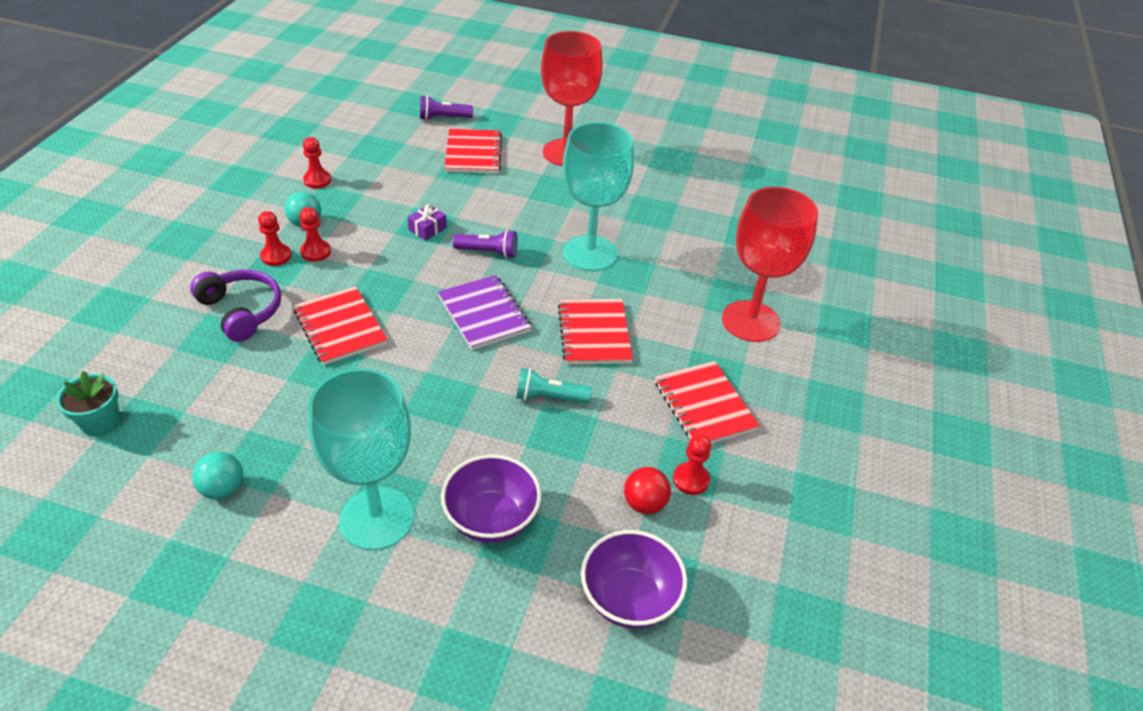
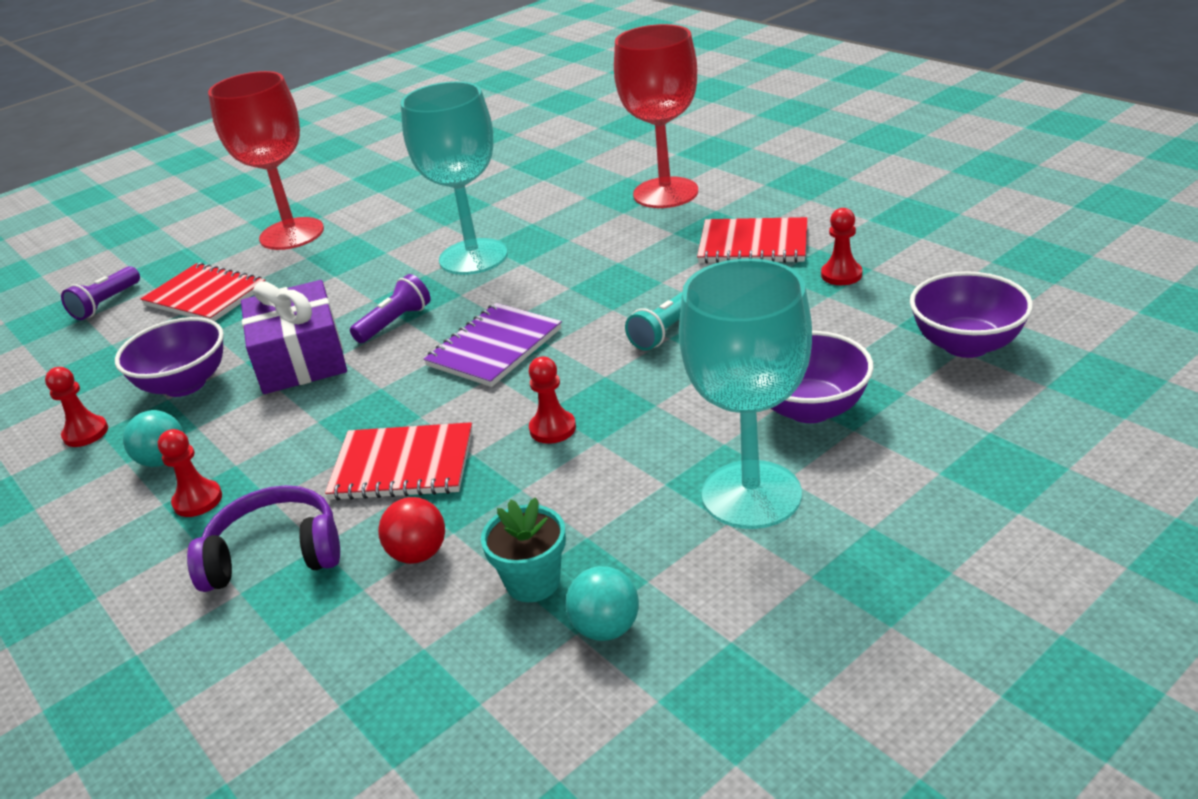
camera: 50 degrees left, 10 degrees down
(101, 423) = (362, 753): turquoise flower pot -> turquoise flower pot (533, 582)
(315, 252) = (233, 461): red pawn -> red pawn (552, 428)
(379, 194) = (185, 384): none -> purple bowl
(427, 229) = (300, 358): purple gift -> purple gift, size x2.31
(484, 314) = (494, 347): purple notebook -> purple notebook turned 60 degrees counterclockwise
(594, 333) = (597, 282): red notebook -> none
(644, 503) = (853, 308): red ball -> red ball (418, 554)

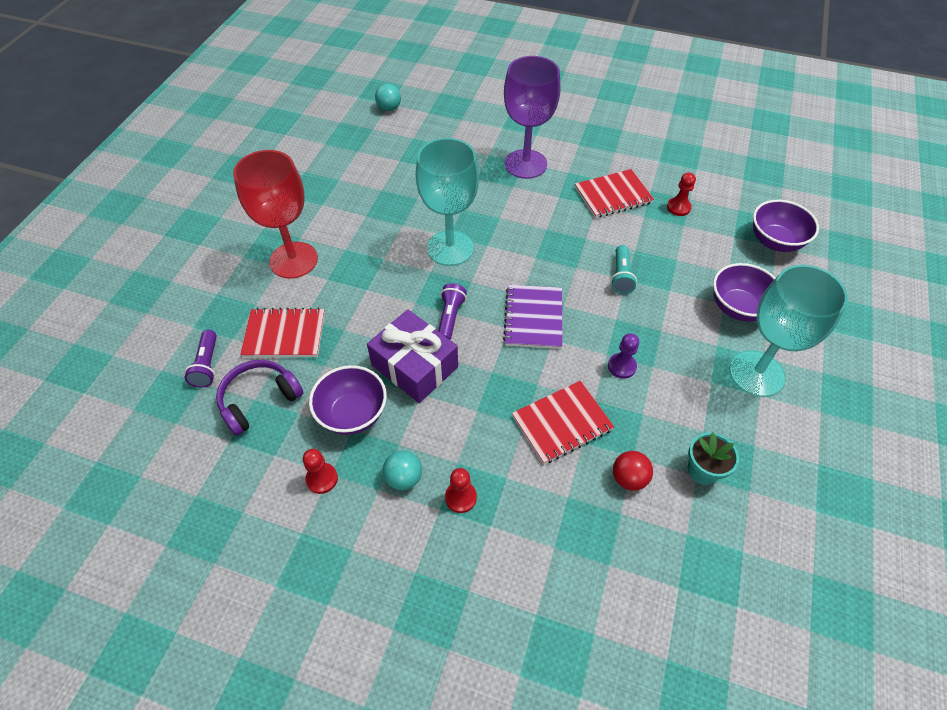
camera: 35 degrees left, 20 degrees up
(275, 554) = (549, 513): purple headphones -> purple headphones (259, 400)
(552, 428) = (622, 366): red pawn -> purple pawn
(606, 628) = (760, 481): turquoise ball -> turquoise ball (389, 108)
(665, 193) = (525, 164): red goblet -> purple goblet

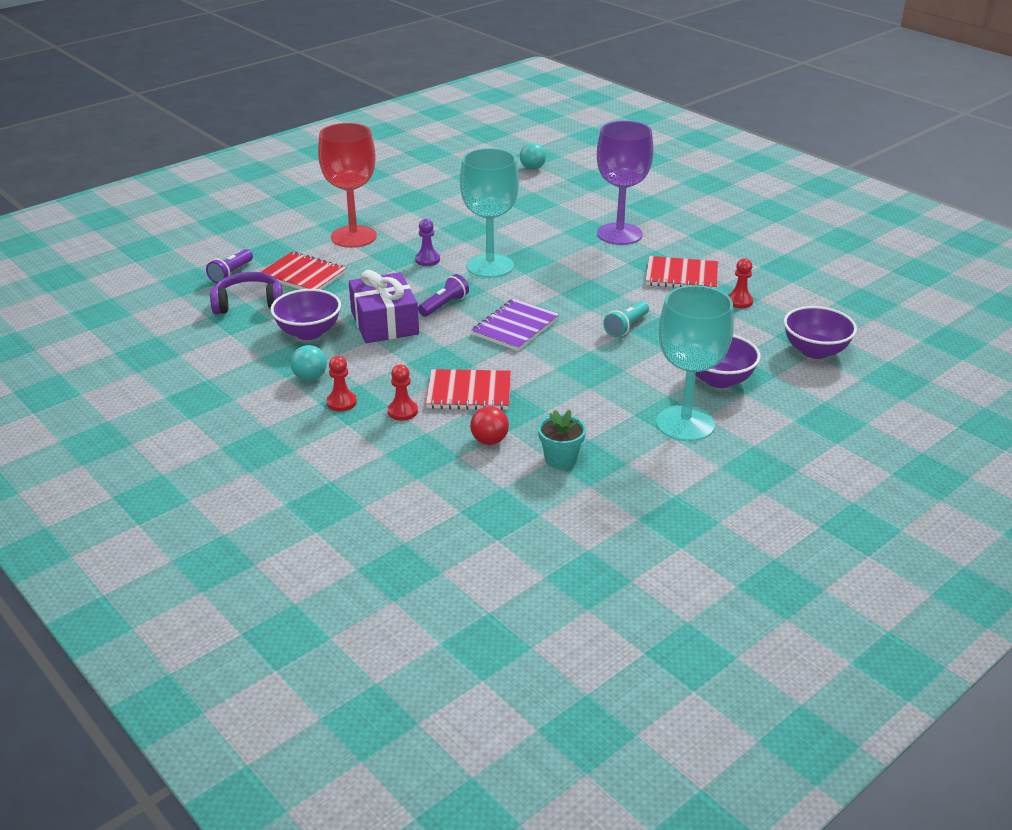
camera: 30 degrees right, 20 degrees down
(322, 479) = (250, 357): red pawn -> red pawn (402, 411)
(622, 366) = (561, 379): purple pawn -> purple pawn (427, 260)

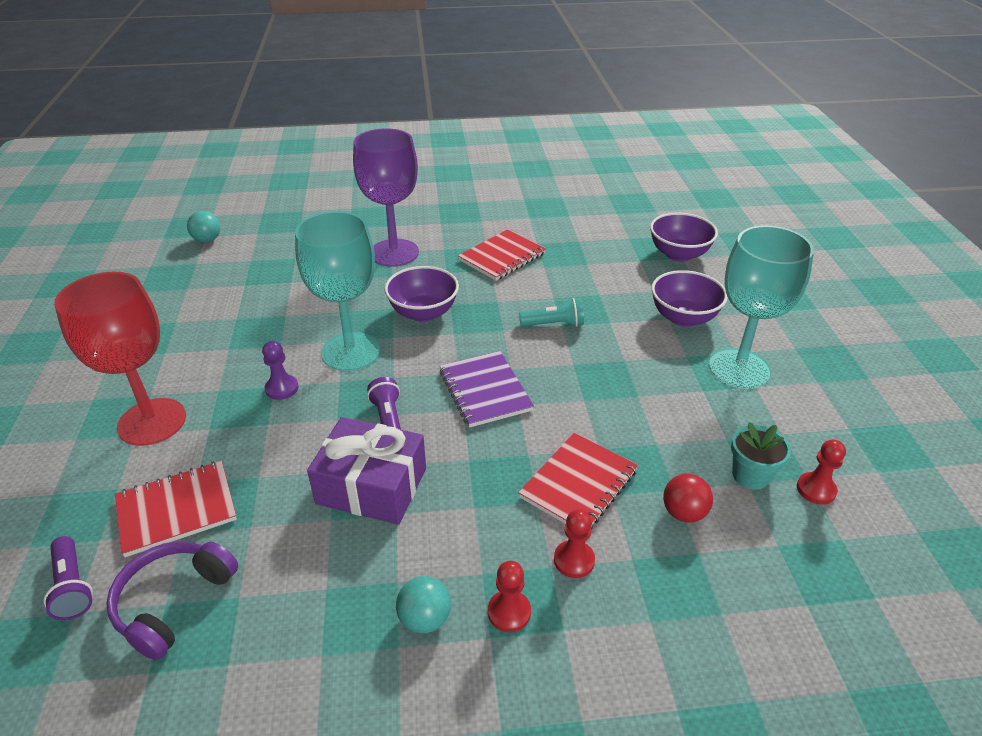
camera: 55 degrees left, 5 degrees up
(308, 332) = (317, 569): purple bowl -> purple bowl (423, 313)
(626, 327) = (554, 324): turquoise flashlight -> turquoise flashlight turned 75 degrees counterclockwise
(739, 301) = (572, 250): red pawn -> red pawn (816, 489)

